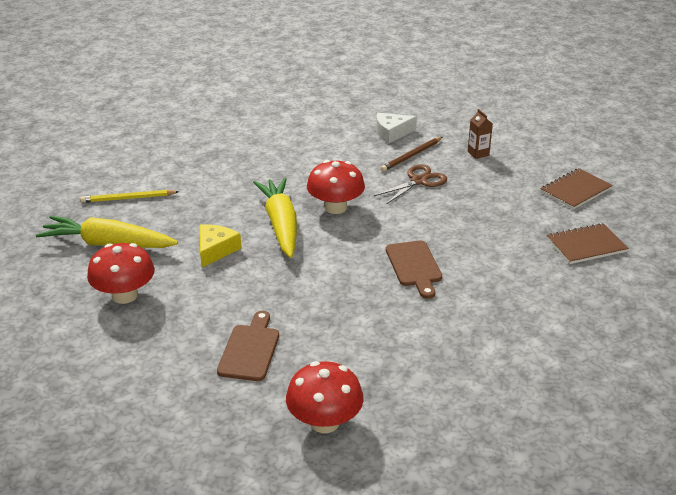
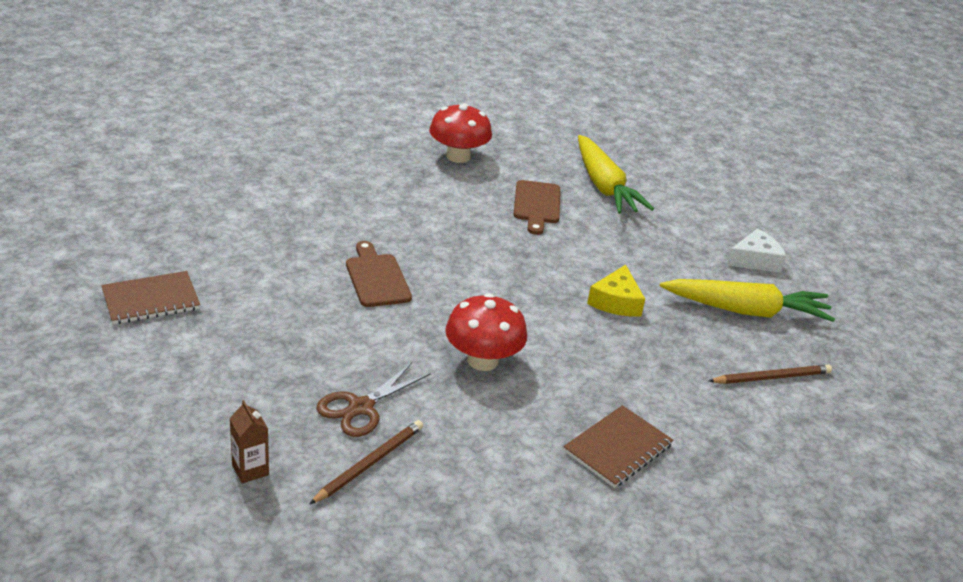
camera: 170 degrees right, 0 degrees up
(124, 295) = (685, 254): red mushroom -> none
(128, 198) = (771, 377): yellow pencil -> brown pencil
(281, 224) = (550, 335): yellow carrot -> yellow carrot (604, 186)
(392, 133) = (403, 525): white cheese -> white cheese (755, 260)
(575, 190) = (116, 388): brown notebook -> brown notebook (617, 448)

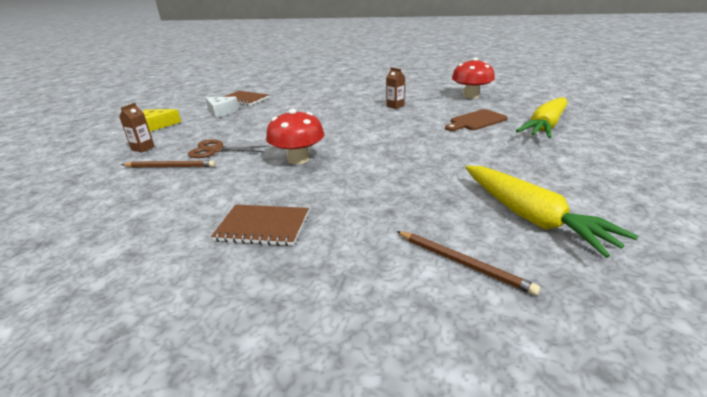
camera: 60 degrees right, 5 degrees down
(376, 278) = (328, 118): brown cutting board -> none
(409, 214) = (395, 106): none -> brown carton
(616, 301) = (430, 170): yellow cheese -> yellow cheese (157, 125)
(755, 260) = (610, 197): white cheese -> white cheese (222, 112)

